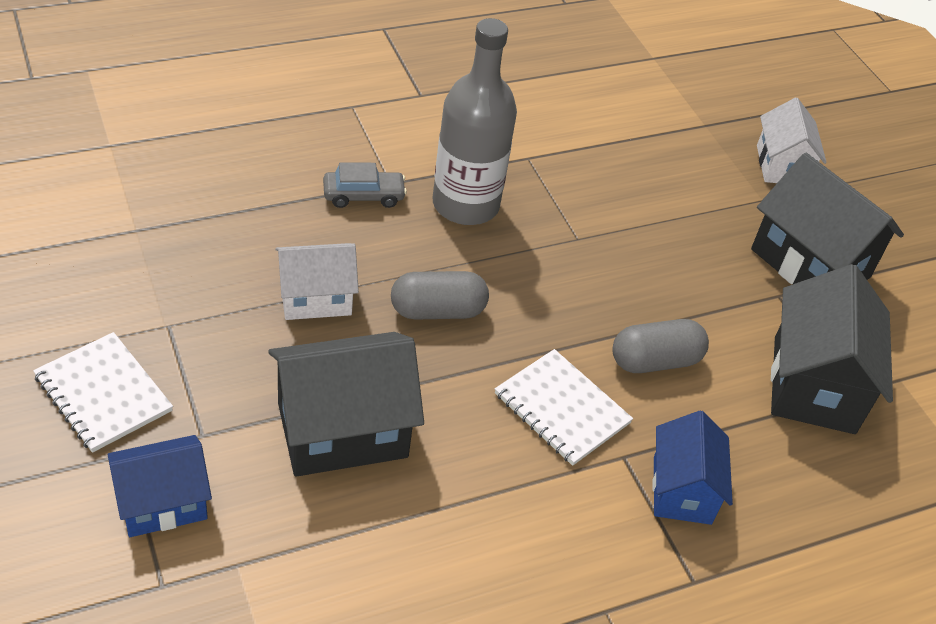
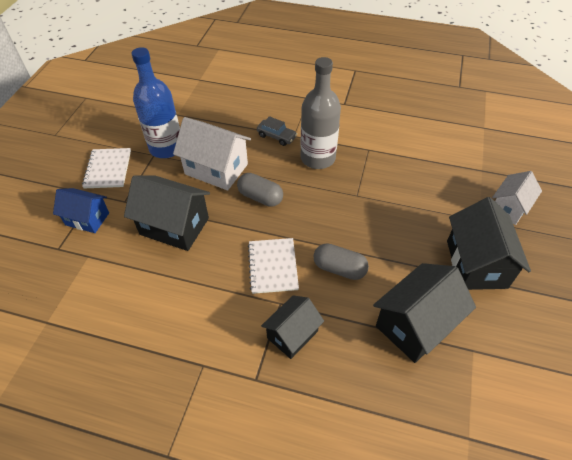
camera: 45 degrees right, 5 degrees up
(181, 301) = (166, 148): none -> blue bottle
(315, 298) = (216, 169): white house -> white house, size x1.59
(682, 490) = (292, 334): blue house -> black house

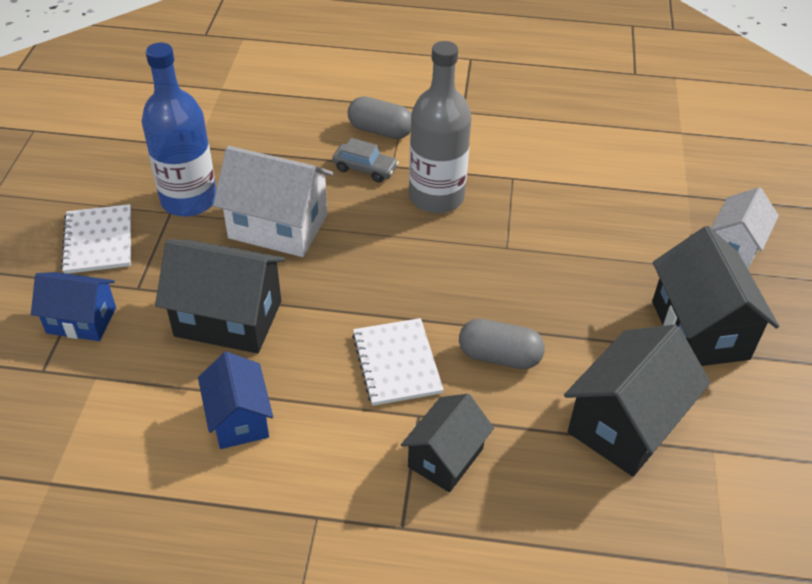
camera: 10 degrees left, 5 degrees down
(168, 293) = (239, 419): none -> blue house
(260, 197) = (357, 263): grey capsule -> grey capsule (380, 130)

